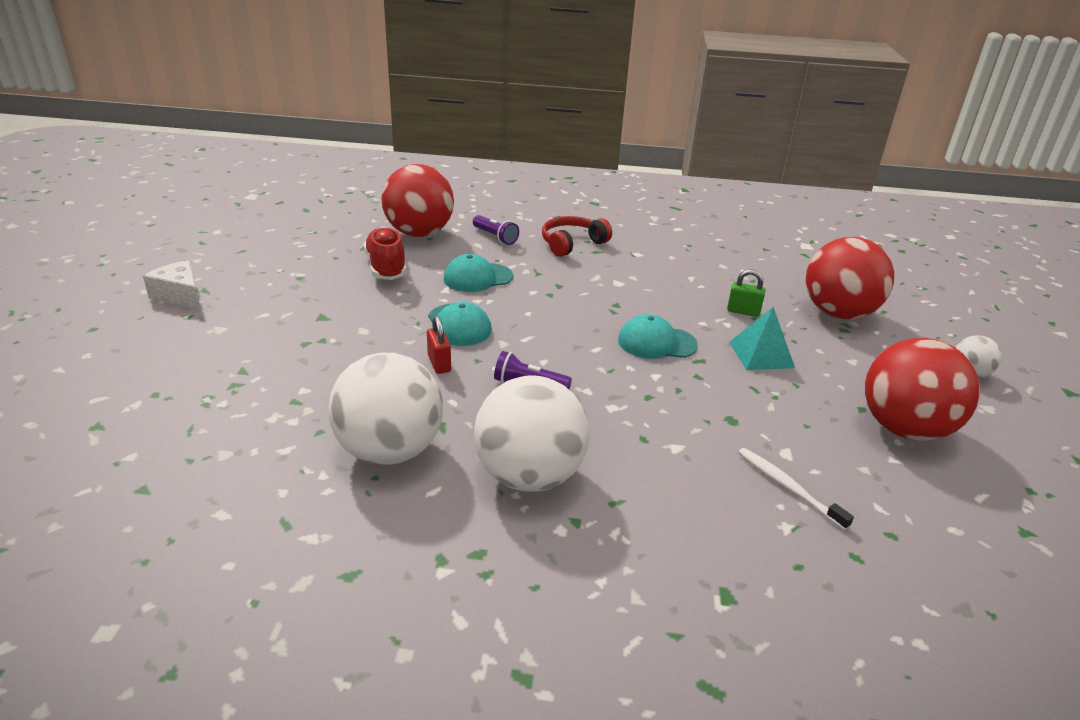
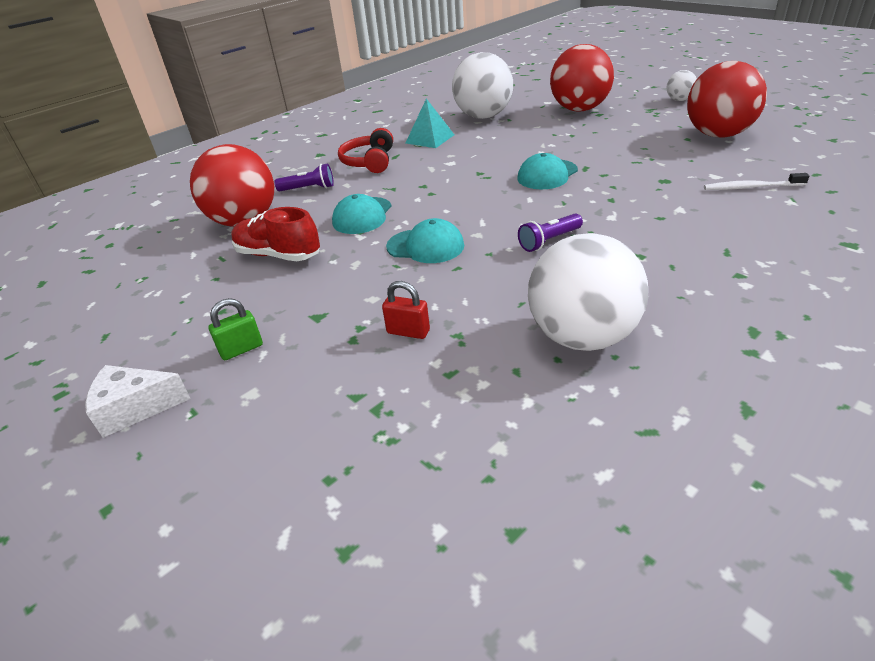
camera: 45 degrees left, 5 degrees up
(439, 364) = (474, 273): red padlock -> red padlock (408, 332)
(529, 476) = (670, 277): white ball -> white ball (483, 116)
(743, 312) = (543, 135): green padlock -> green padlock (241, 349)
(761, 354) = (600, 146): turquoise pyramid -> turquoise pyramid (430, 139)

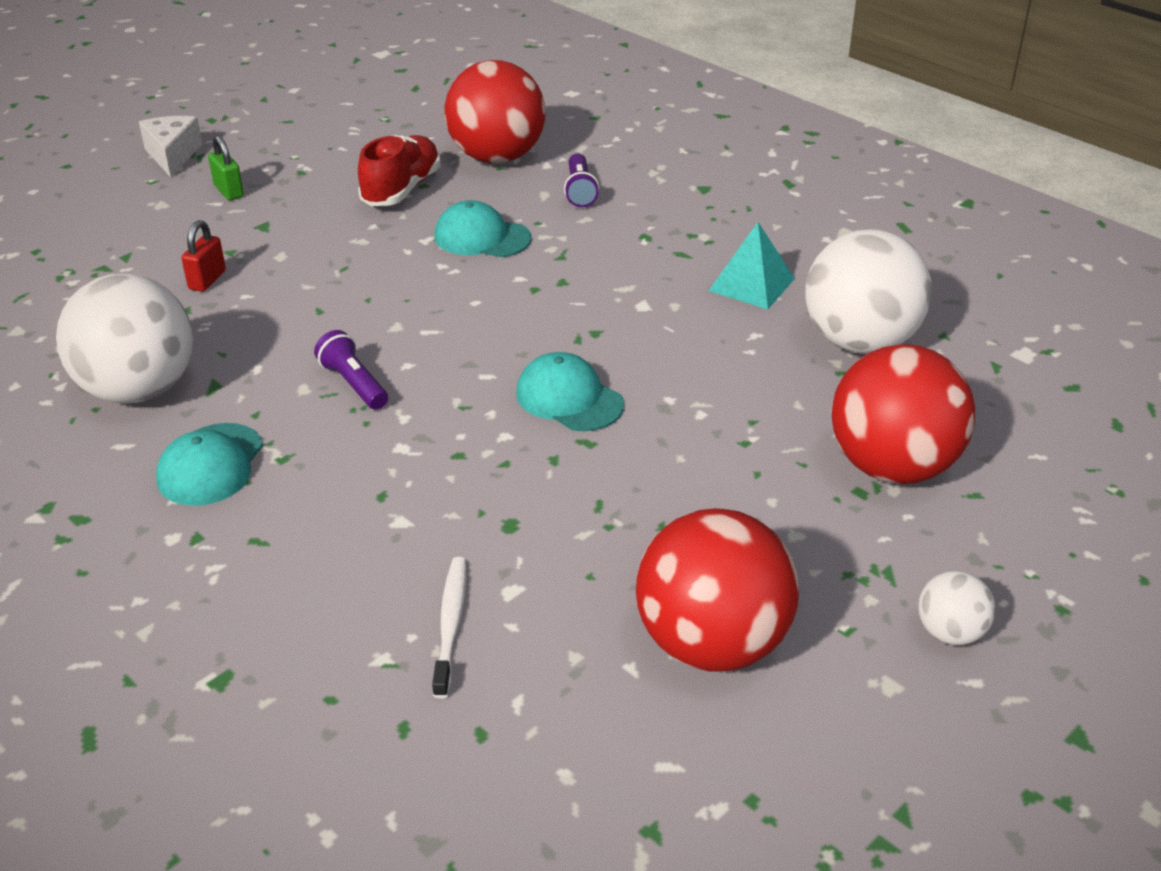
camera: 85 degrees right, 0 degrees up
(369, 162) = (664, 232): red headphones -> none
(425, 246) = (380, 287): turquoise cap -> turquoise cap (210, 465)

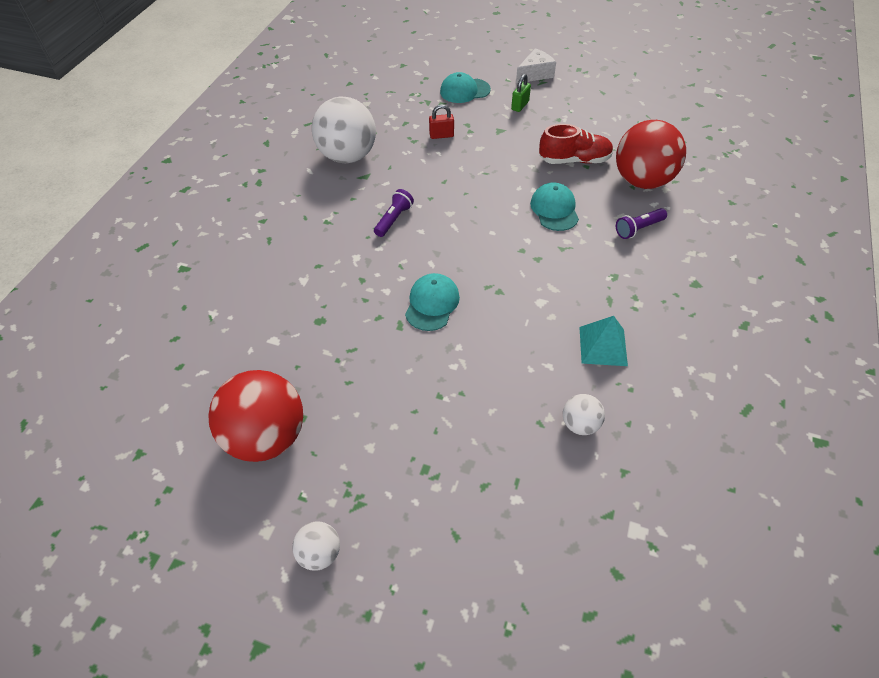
camera: 65 degrees right, 15 degrees up
(210, 465) = (310, 202): turquoise cap -> turquoise cap (464, 91)
(451, 624) = (243, 327): white toothbrush -> none
(859, 342) = (580, 424): white ball -> white ball, size x0.47
(892, 467) = (458, 480): red ball -> none

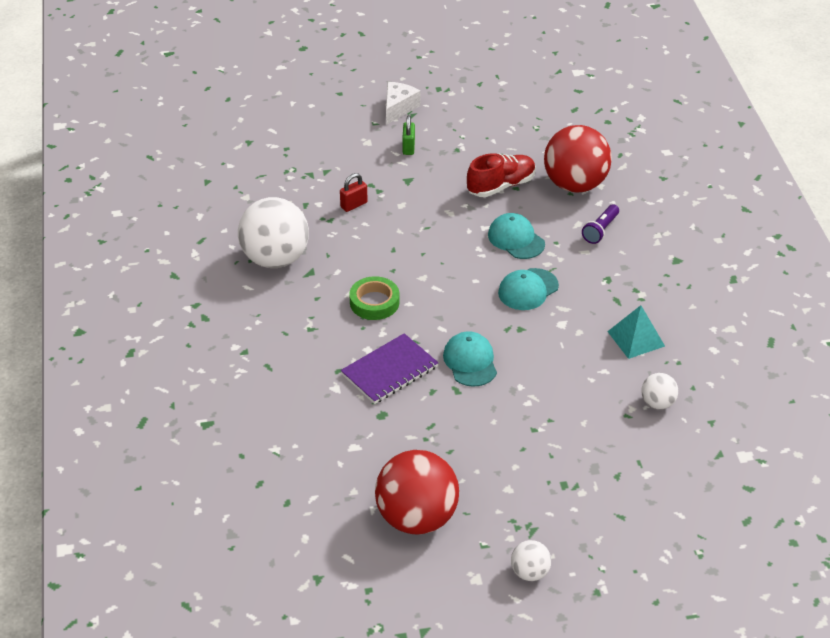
camera: 30 degrees left, 10 degrees down
(358, 283) = (389, 371): none -> purple notebook
(394, 219) = (374, 302): purple flashlight -> green tape
(464, 91) = (339, 150): turquoise cap -> turquoise cap (528, 289)

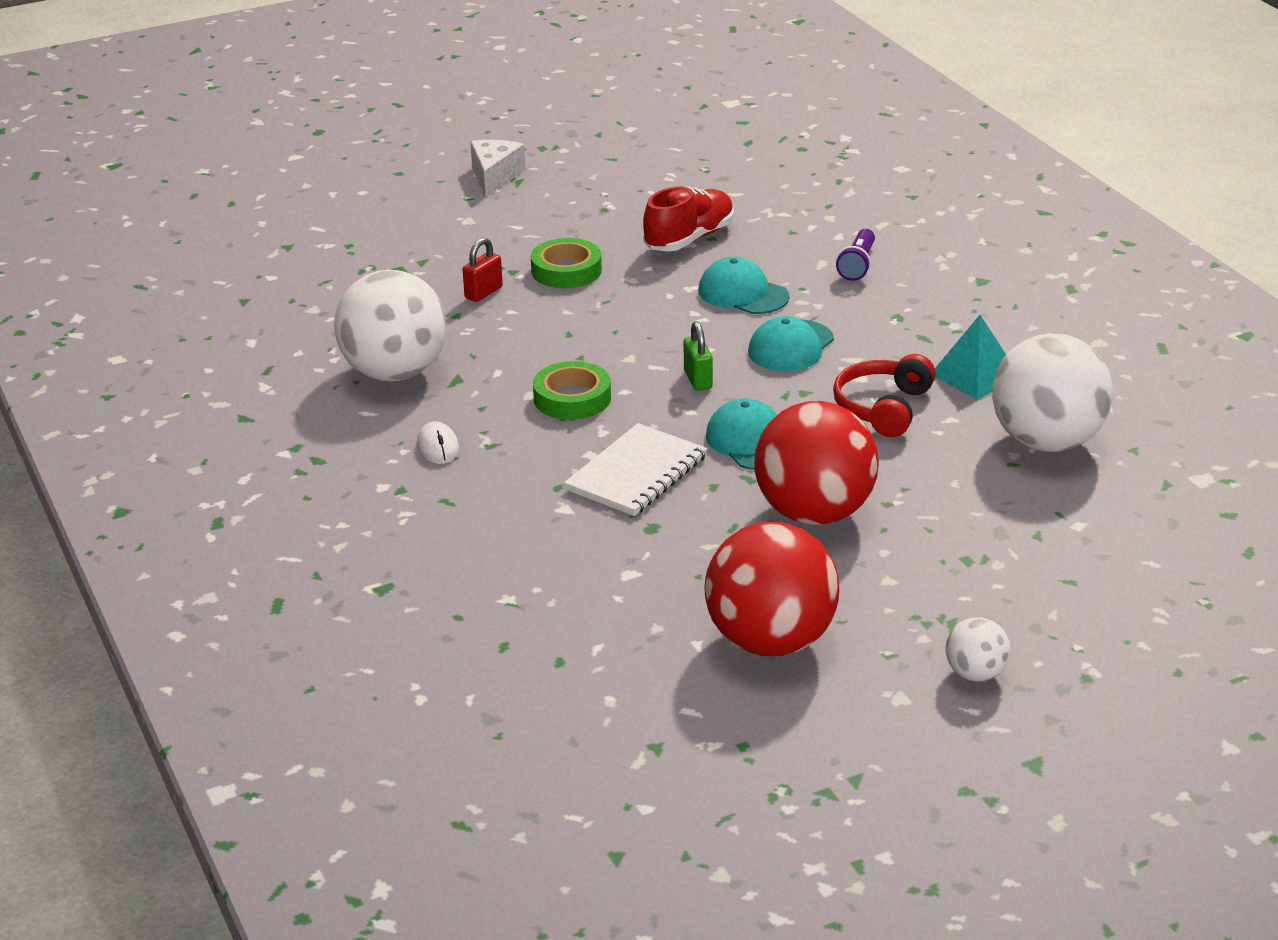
camera: 15 degrees left, 10 degrees down
(279, 323) = (438, 447): none -> white mouse
(389, 371) = (637, 473): purple notebook -> white notebook
(408, 147) = (532, 217): green padlock -> green padlock (698, 380)
(412, 197) = (566, 270): none -> green tape
(565, 352) = (883, 408): none -> red headphones
(575, 185) = (794, 222): red ball -> red ball (814, 513)
(657, 403) = (1047, 442): white ball -> white ball, size x2.13

